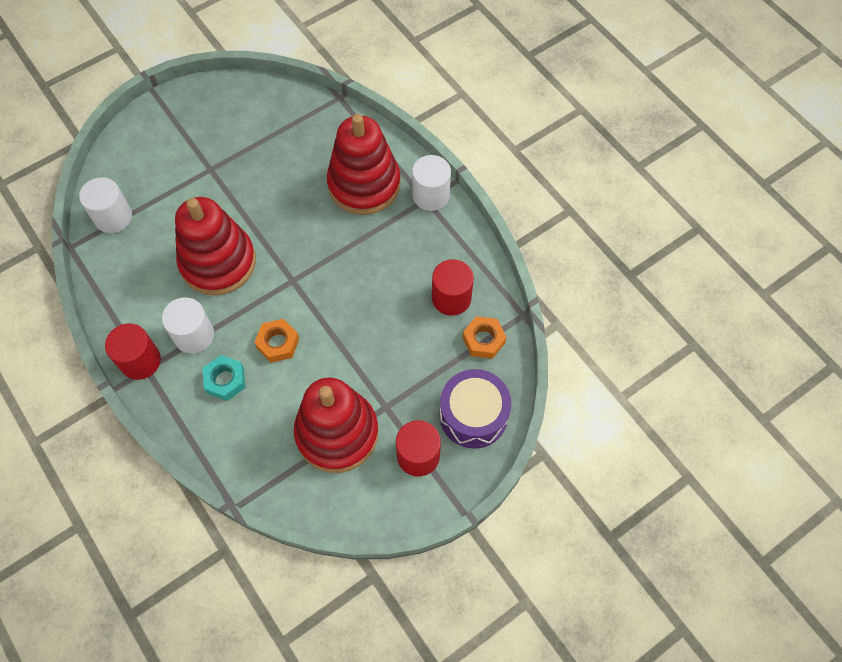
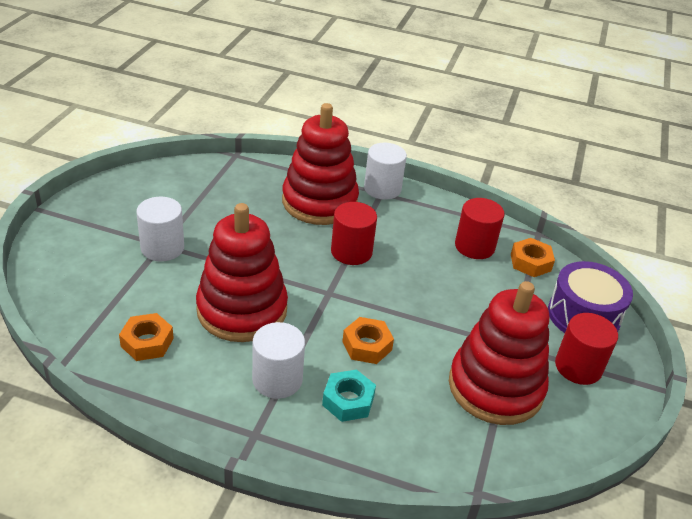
camera: 40 degrees left, 25 degrees down
(113, 217) = (88, 322): white cylinder -> white cylinder (162, 248)
(136, 255) = (147, 342): none -> orange nut
(140, 361) = (241, 430): red cylinder -> red cylinder (351, 252)

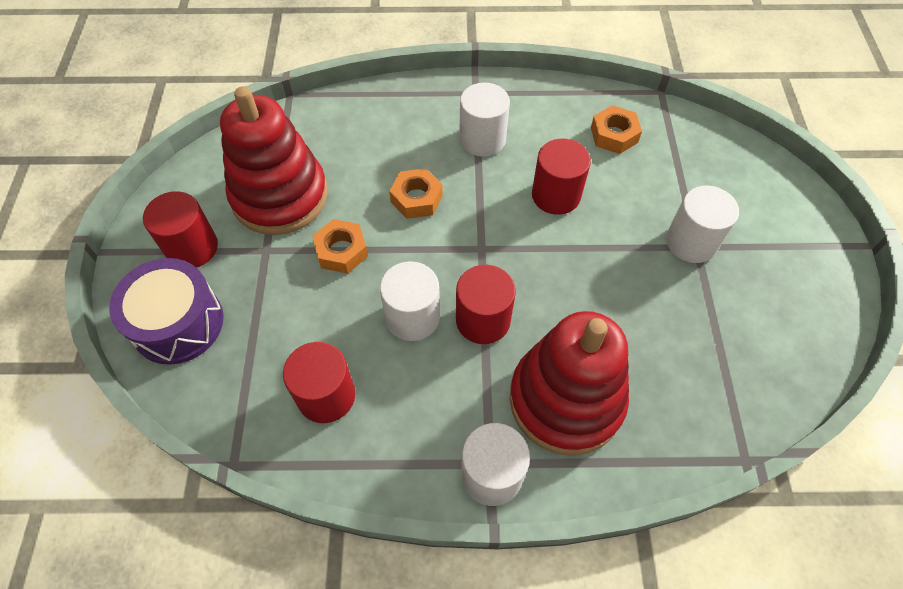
camera: 165 degrees right, 20 degrees up
(242, 310) = (556, 195): red stacking toy -> red cylinder
(348, 401) = (413, 140): turquoise nut -> none
(402, 268) = (412, 317): none -> white cylinder
(530, 262) = (245, 394): orange nut -> orange nut (341, 251)

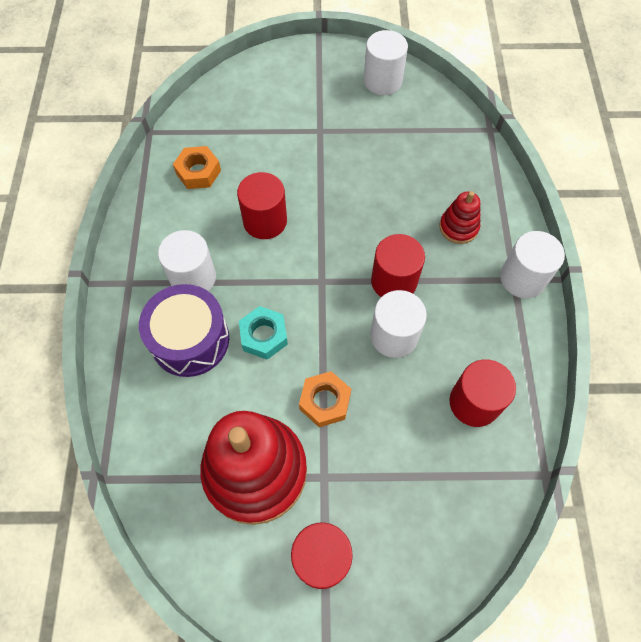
camera: 90 degrees left, 5 degrees up
(178, 323) = (413, 555): purple drum -> purple drum (190, 339)
(416, 198) = (264, 336): orange nut -> turquoise nut
(566, 400) = (458, 227): red stacking toy -> red stacking toy, size x0.45
(691, 242) = (315, 133): white cylinder -> white cylinder (382, 81)

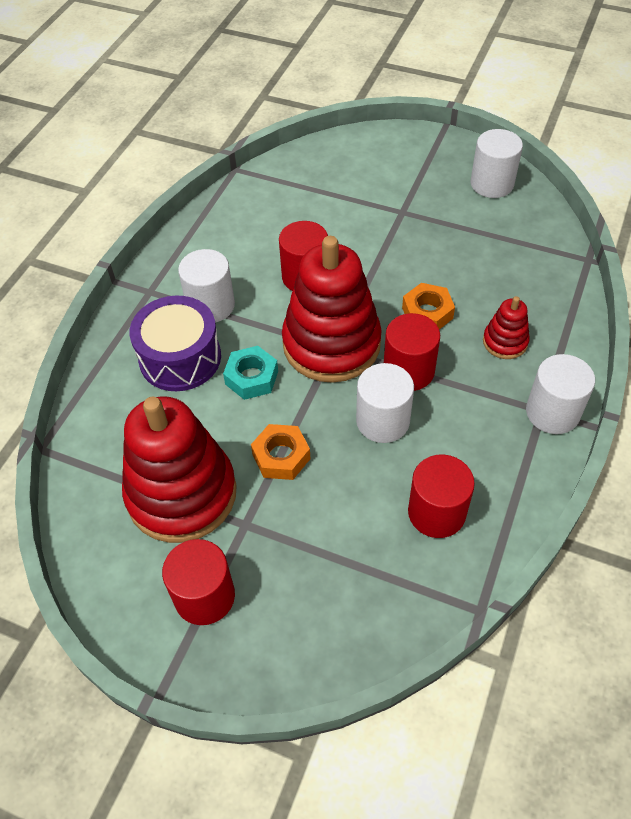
camera: 25 degrees right, 10 degrees down
(198, 172) = (263, 216): orange nut -> orange nut (427, 313)
(318, 279) = (331, 344): none -> red stacking toy

